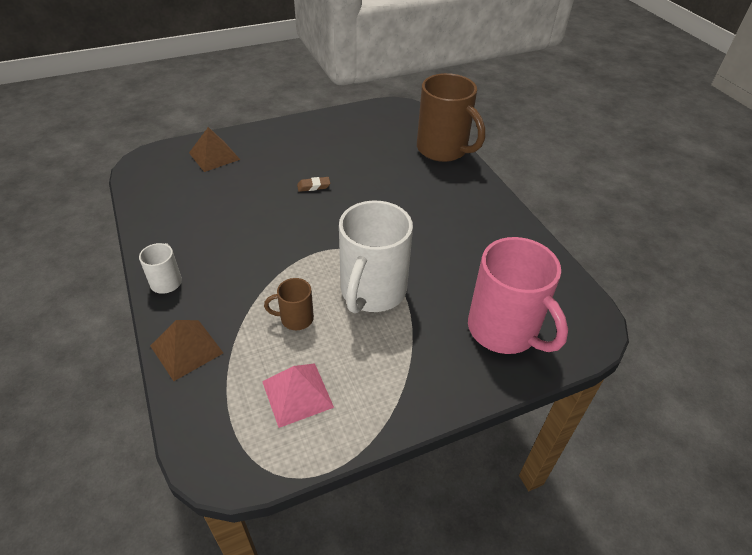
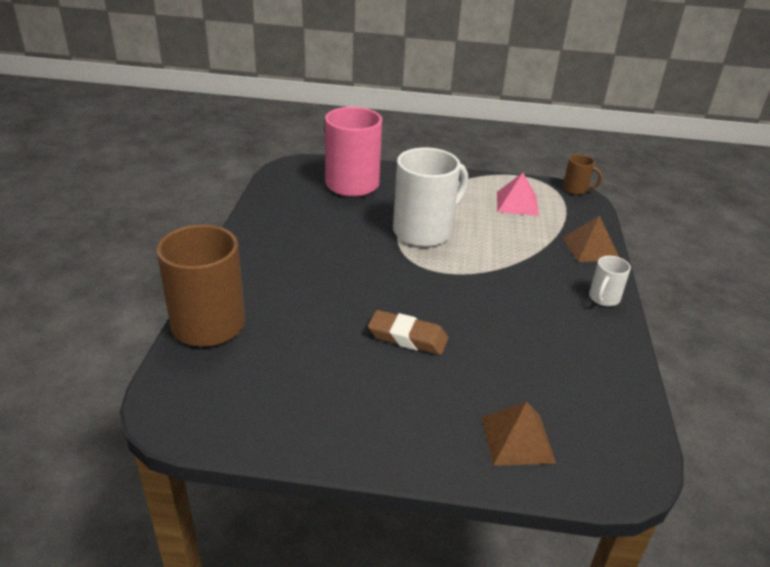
camera: 150 degrees left, 10 degrees down
(295, 318) = (497, 237): brown mug -> brown mug (576, 189)
(313, 186) = (407, 337): brown eraser -> brown eraser, size x1.82

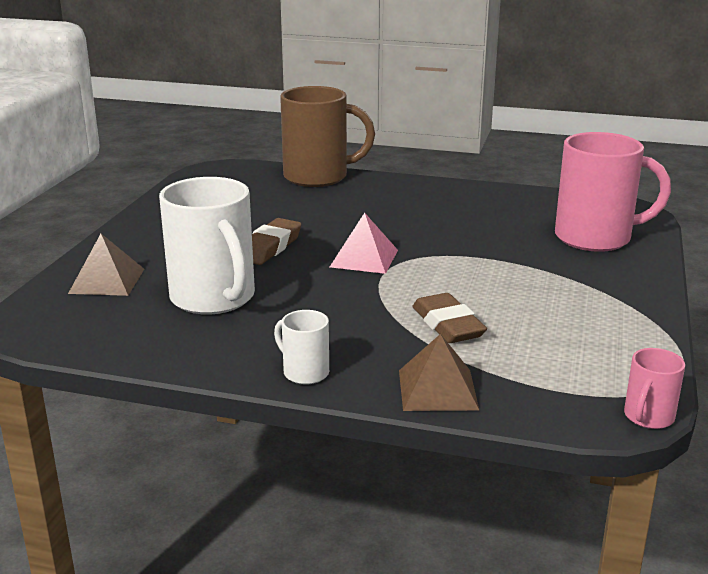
camera: 100 degrees right, 10 degrees down
(424, 231) = (477, 272): white mug -> white mug (214, 298)
(510, 244) = (447, 325): none -> brown eraser
(517, 203) = (573, 348): pink pyramid -> pink pyramid (364, 258)
(576, 189) = (648, 417): brown mug -> pink mug

